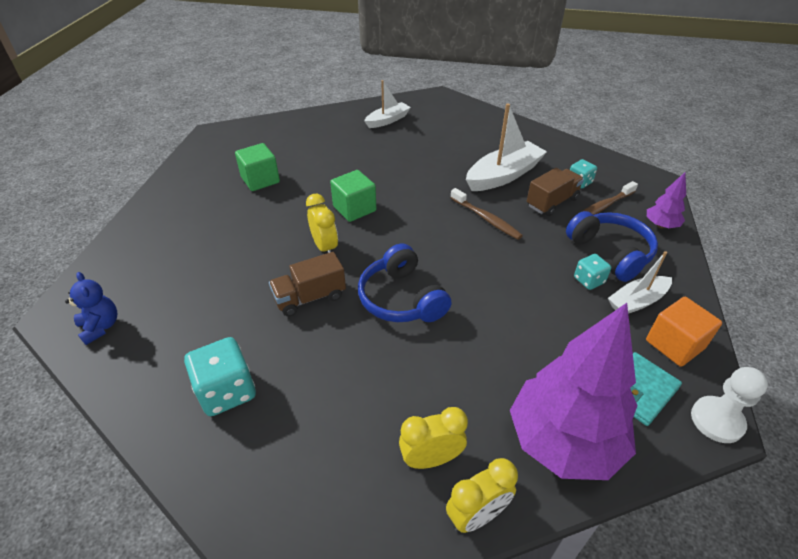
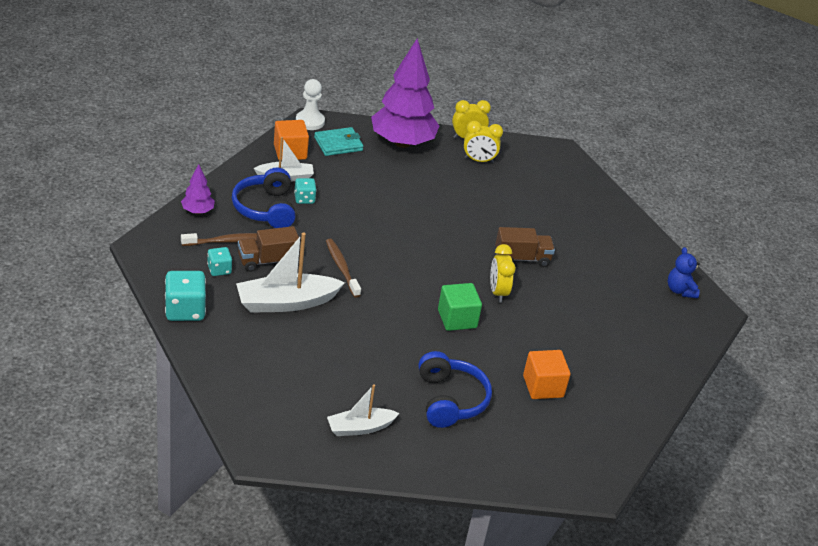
camera: 165 degrees left, 5 degrees down
(226, 391) = (589, 224): turquoise dice -> turquoise dice (185, 310)
(260, 180) = (543, 386): green cube -> orange cube
(401, 298) = (453, 235): blue headphones -> blue headphones (450, 400)

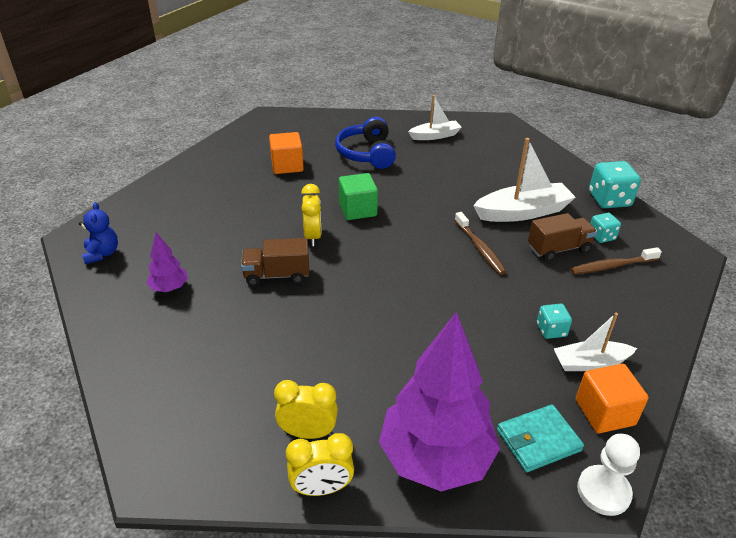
camera: 175 degrees left, 0 degrees up
(197, 211) = (666, 299): purple tree -> purple tree (169, 288)
(265, 208) = (591, 311): blue headphones -> none

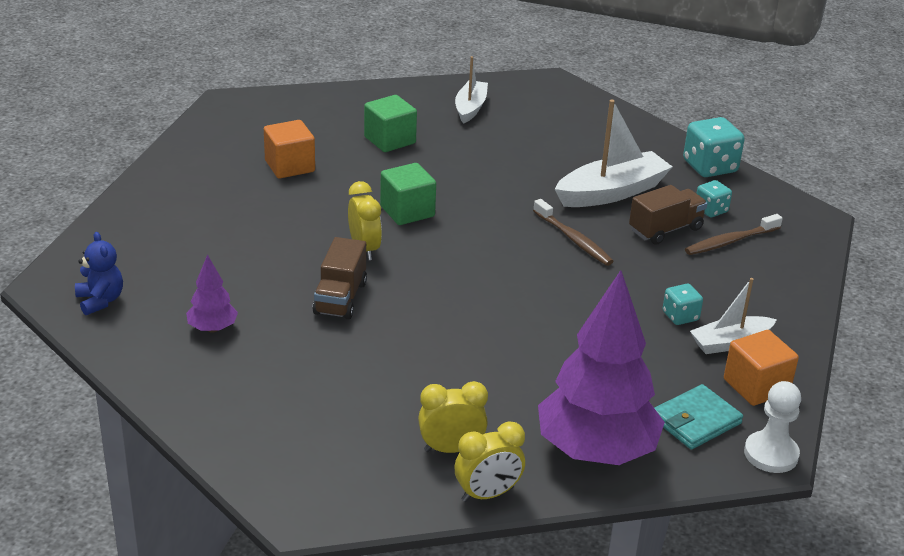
camera: 15 degrees left, 5 degrees down
(277, 275) = (340, 298): brown truck -> brown truck turned 60 degrees counterclockwise
(367, 154) = (390, 140): blue headphones -> green cube
(435, 136) = (470, 108): white boat -> white boat turned 45 degrees counterclockwise

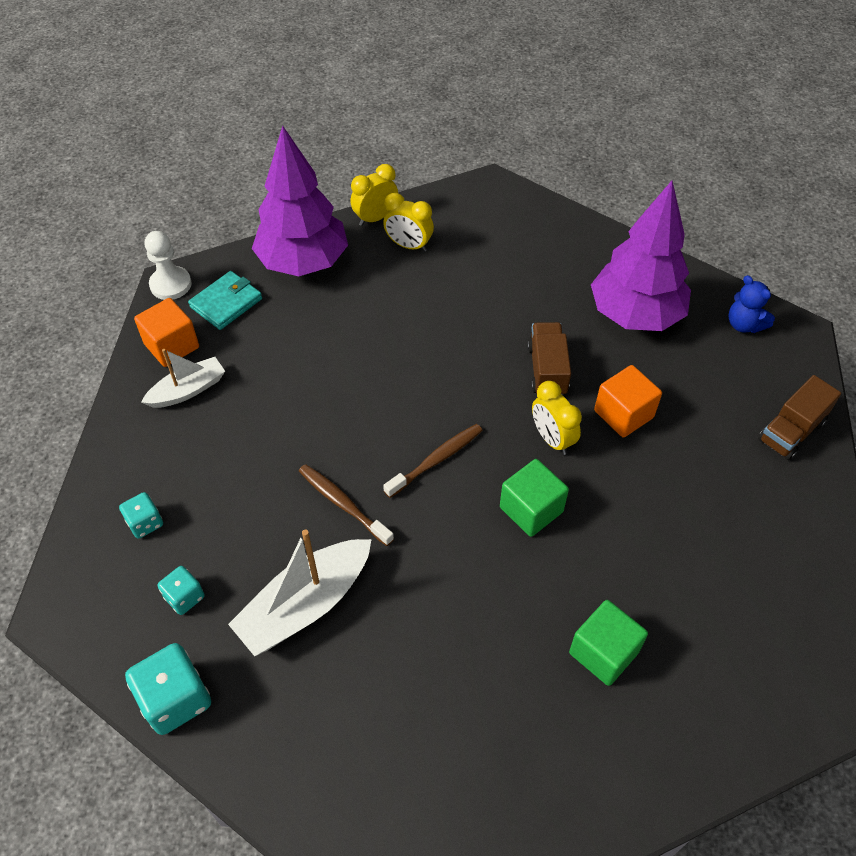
camera: 170 degrees right, 20 degrees up
(212, 328) = (635, 315): purple tree -> purple tree, size x2.25
(290, 166) = (695, 562): orange cube -> orange cube (623, 414)
(451, 449) = (408, 245): yellow clock -> yellow clock turned 45 degrees clockwise
(470, 108) = (524, 774): white boat -> none
(665, 230) = (241, 545): brown truck -> brown truck (791, 431)
(680, 316) = (232, 413): turquoise dice -> turquoise dice (145, 523)
(730, 241) = (168, 541): brown toothbrush -> brown toothbrush (436, 460)

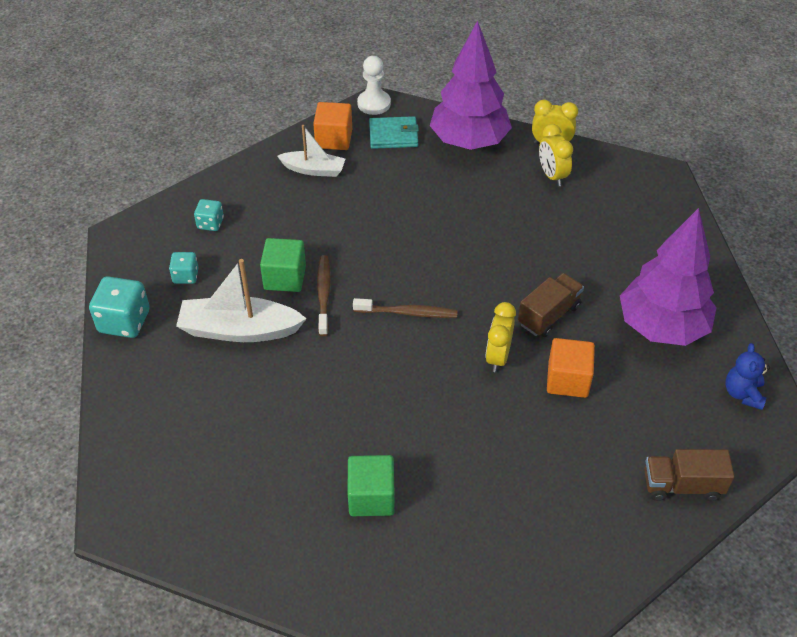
camera: 45 degrees right, 5 degrees down
(531, 509) = (430, 385): green cube -> green cube (285, 277)

